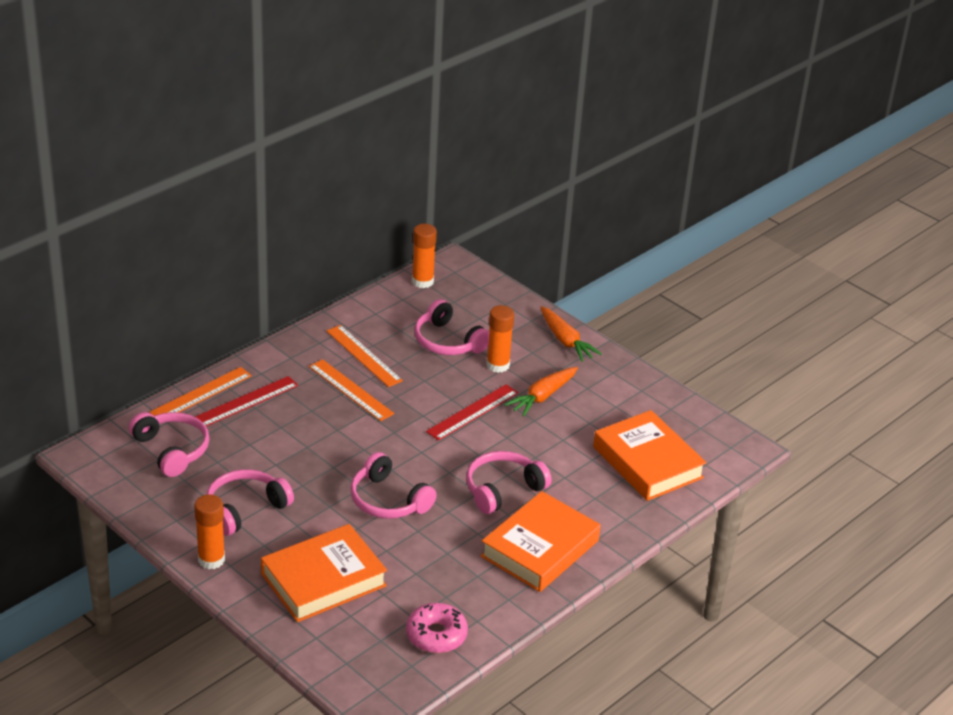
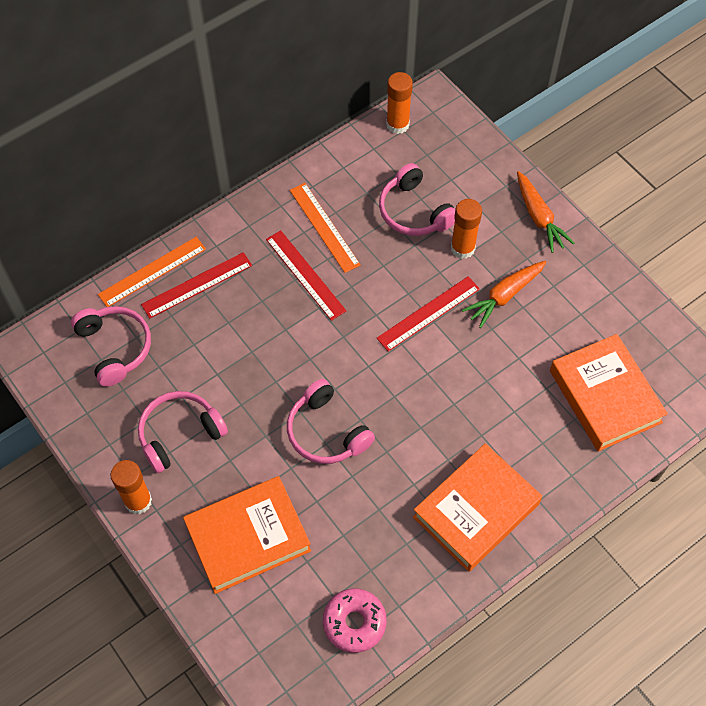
camera: 10 degrees right, 25 degrees up
(351, 390) = (305, 274): orange ruler -> red ruler
(503, 489) = (447, 425): pink headphones -> none

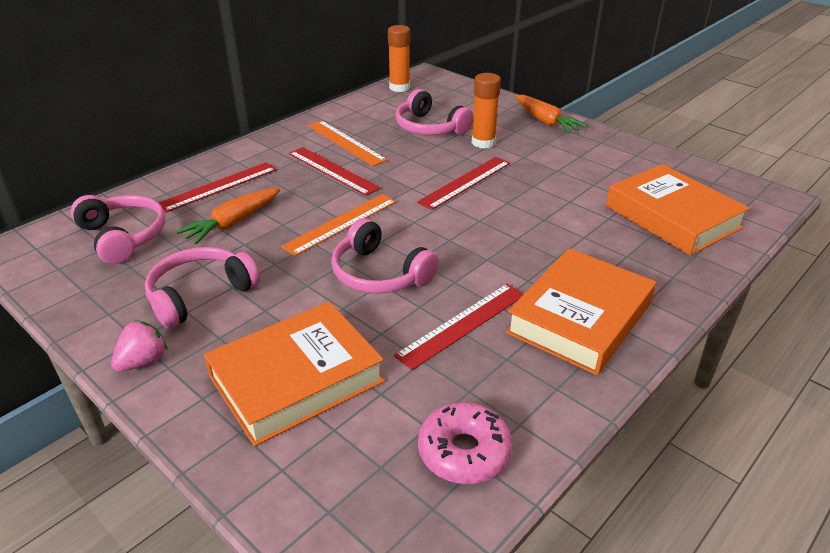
camera: 10 degrees left, 25 degrees down
(138, 501) = (143, 361): orange glue stick -> pink strawberry
(152, 271) = (169, 182): orange ruler -> orange ruler (341, 223)
(381, 502) = (463, 324): none -> red ruler
(504, 296) = (536, 165): orange carrot -> orange carrot (233, 223)

